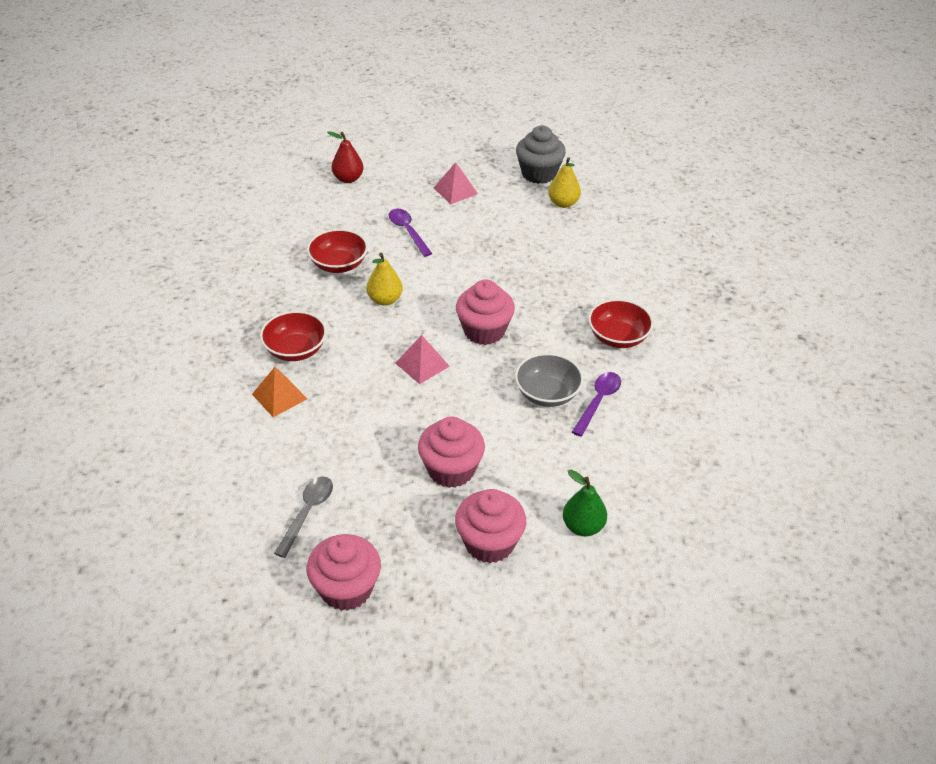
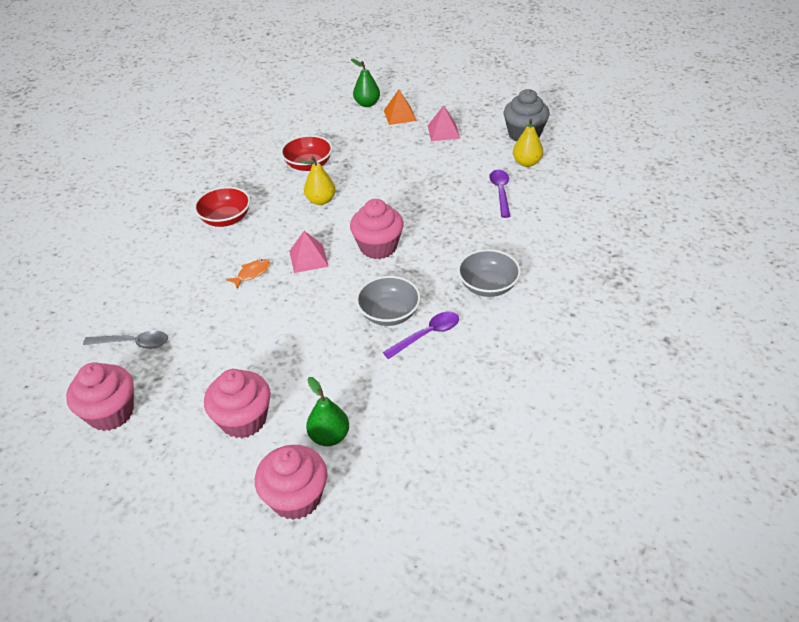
camera: 30 degrees right, 0 degrees up
(279, 396) = (187, 249): orange pyramid -> orange pyramid (400, 115)
(307, 513) = (133, 343): grey spoon -> grey spoon turned 45 degrees clockwise
(348, 179) = (367, 104): red pear -> green pear
(375, 399) = (252, 273): none -> orange fish
(408, 231) = (380, 154): purple spoon -> purple spoon (500, 192)
(451, 470) = (263, 349): pink cupcake -> pink cupcake (296, 497)
(618, 337) = (488, 286): red bowl -> grey bowl

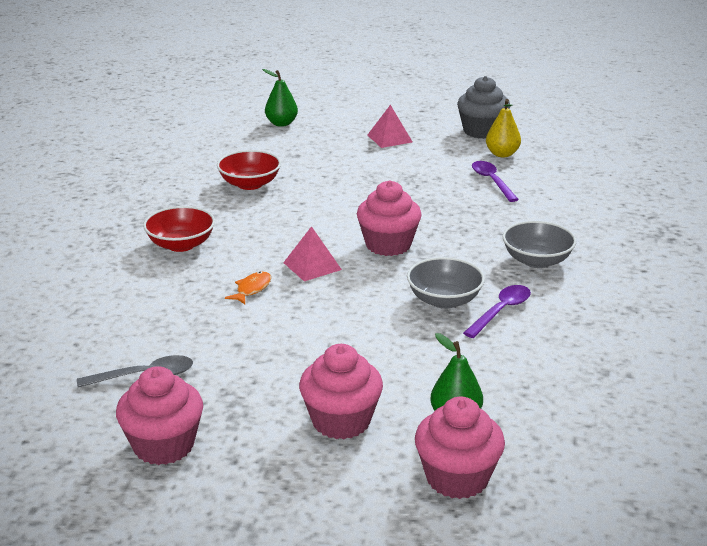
camera: 20 degrees left, 15 degrees down
(321, 200) = (289, 213): yellow pear -> none
(400, 115) = (328, 129): orange pyramid -> none

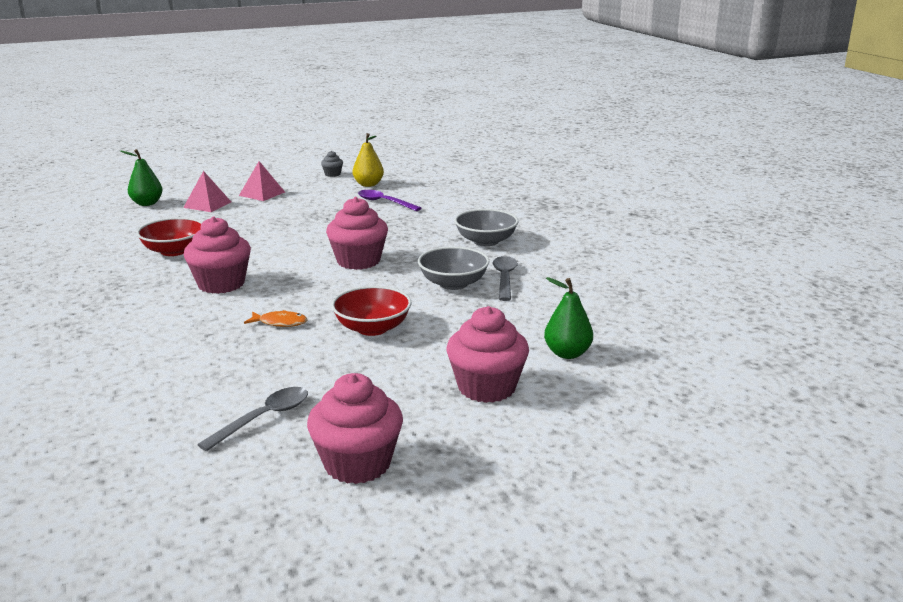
camera: 35 degrees left, 5 degrees down
(181, 244) = (164, 310): red bowl -> red bowl (372, 328)
(252, 289) = (280, 323): orange fish -> orange fish turned 105 degrees clockwise
(312, 266) = (313, 292): pink pyramid -> pink pyramid (207, 204)
(457, 478) = (624, 391): pink cupcake -> pink cupcake (221, 284)
(482, 131) = (332, 174): grey cupcake -> grey cupcake, size x0.47
(501, 311) = (504, 278): purple spoon -> grey spoon

